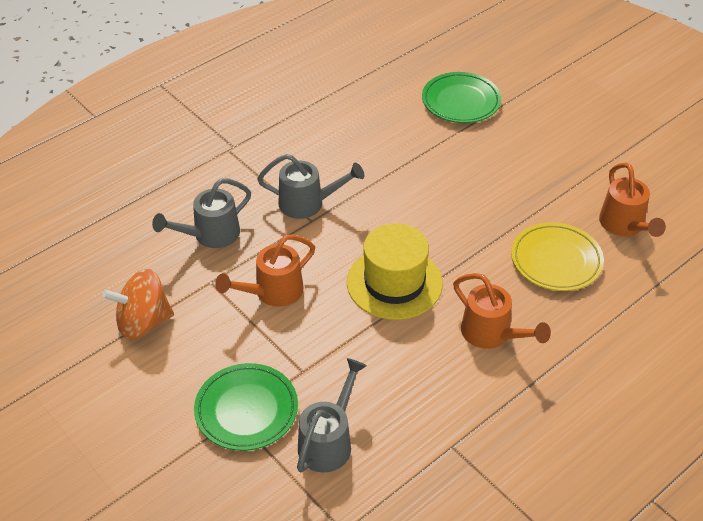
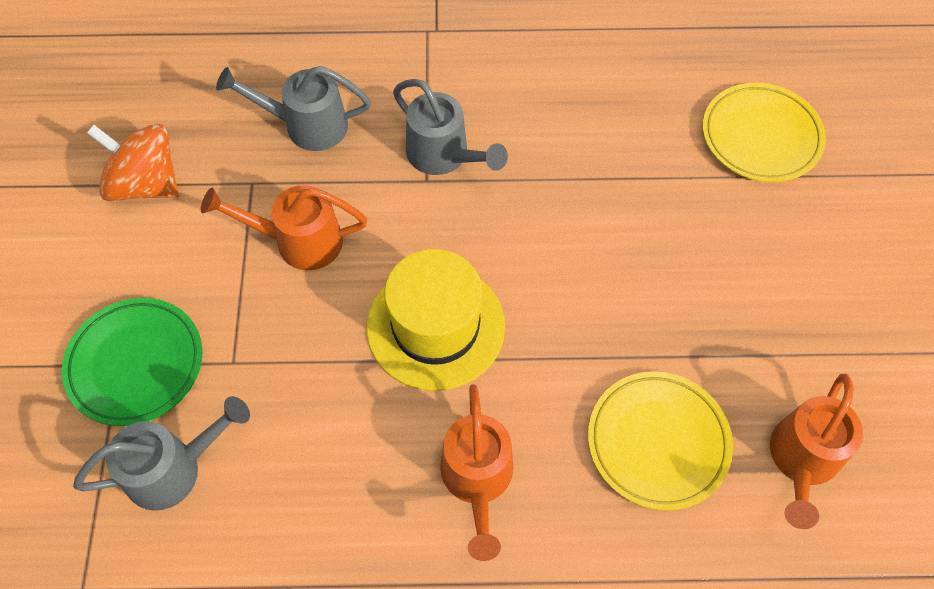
camera: 40 degrees right, 15 degrees up
(461, 102) = (761, 137): green plate -> yellow plate

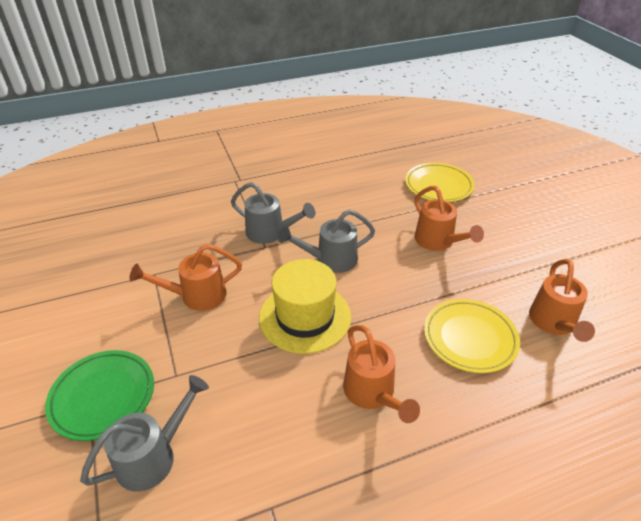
camera: 20 degrees left, 20 degrees down
(145, 184) = (79, 292): orange spinning top -> none
(306, 125) = (179, 238): grey watering can -> grey watering can (330, 260)
(700, 253) = (438, 242): none -> orange watering can

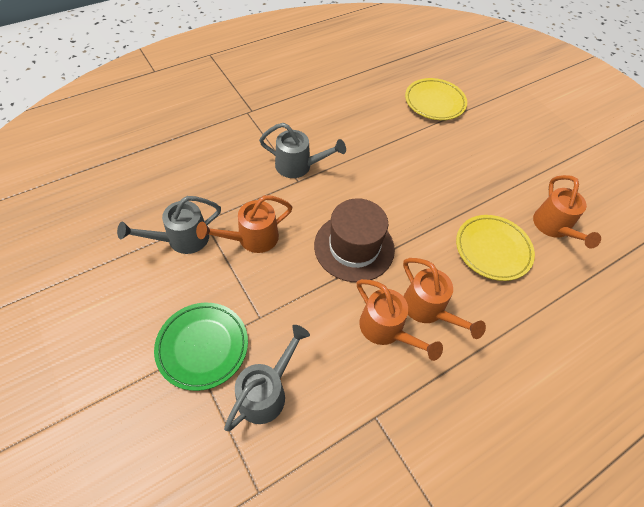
camera: 15 degrees left, 15 degrees up
(305, 317) = (354, 247): yellow hat -> brown hat
(330, 260) = (360, 188): grey watering can -> grey watering can (181, 239)
(438, 242) = (447, 160): orange watering can -> orange watering can (386, 330)

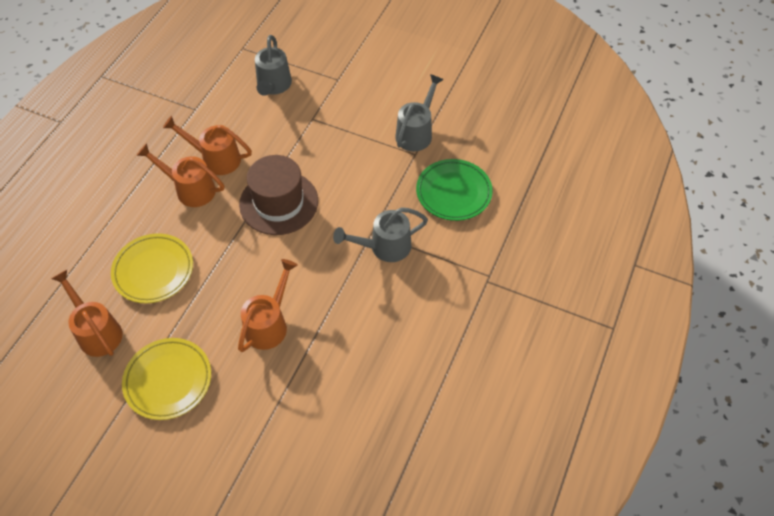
camera: 150 degrees right, 0 degrees up
(202, 347) = (334, 85): green plate -> green plate (453, 192)
(252, 239) = (365, 162): orange watering can -> orange watering can (269, 324)
(434, 102) = (298, 435): yellow plate -> yellow plate (168, 380)

